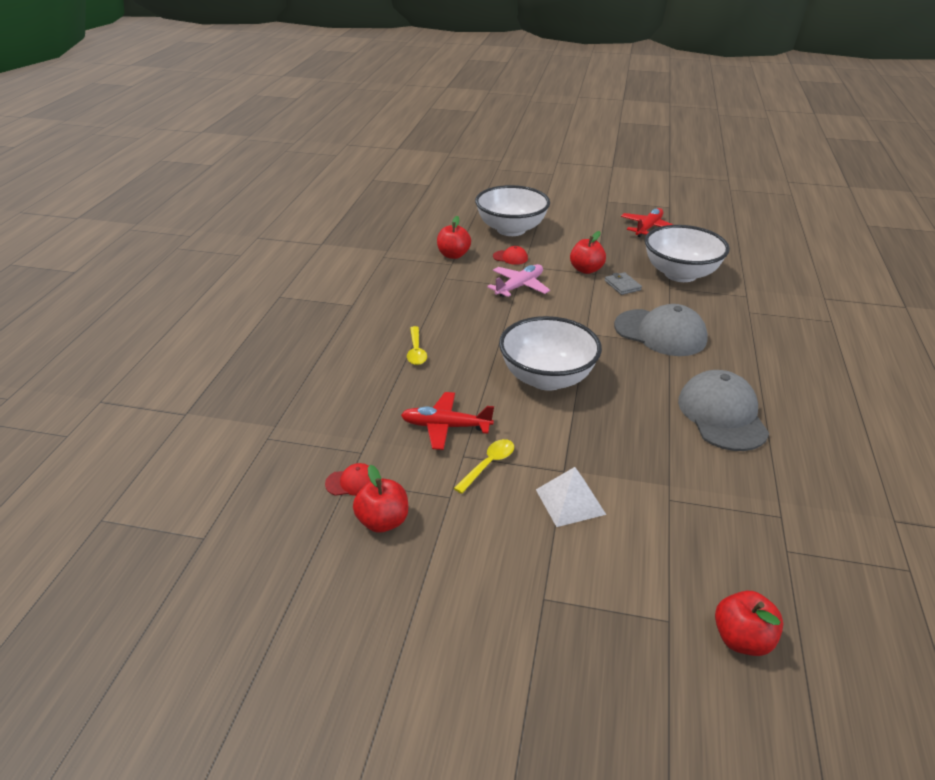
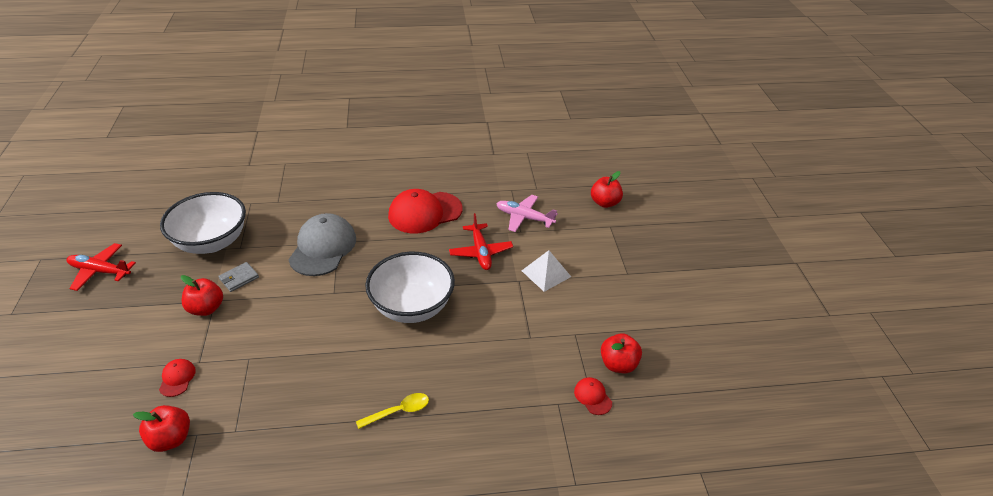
camera: 110 degrees left, 5 degrees up
(445, 426) = (501, 357): red plane -> red plane (480, 252)
(488, 465) = (532, 321): yellow spoon -> none
(511, 229) = (93, 394): white bowl -> none
(519, 286) = (250, 356): pink plane -> pink plane (524, 218)
(722, 415) = (425, 212): grey cap -> red cap

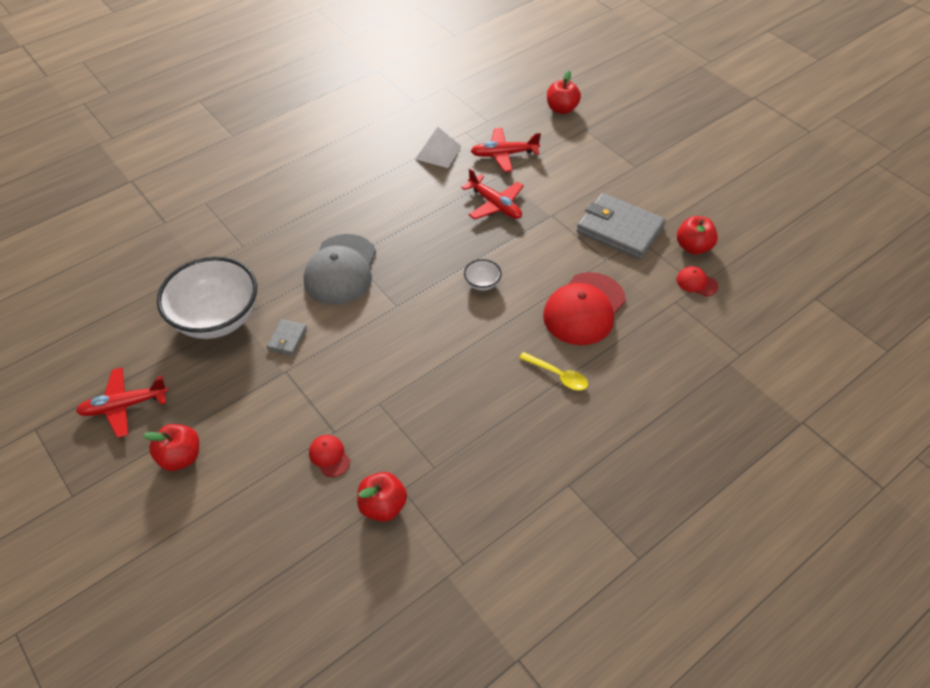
camera: 30 degrees left, 10 degrees up
(206, 308) = (285, 382): red apple -> red apple (180, 457)
(323, 248) = (341, 270): grey cap -> grey cap turned 150 degrees counterclockwise
(398, 411) = (557, 375): yellow spoon -> yellow spoon turned 90 degrees clockwise
(412, 307) = (482, 283): white bowl -> white bowl, size x0.41
(425, 212) = (406, 190): red cap -> red cap (584, 309)
(524, 218) = (503, 154): pink plane -> red plane
(546, 273) = (569, 198): white pyramid -> white pyramid (438, 152)
(565, 318) = (619, 229): none -> grey wallet

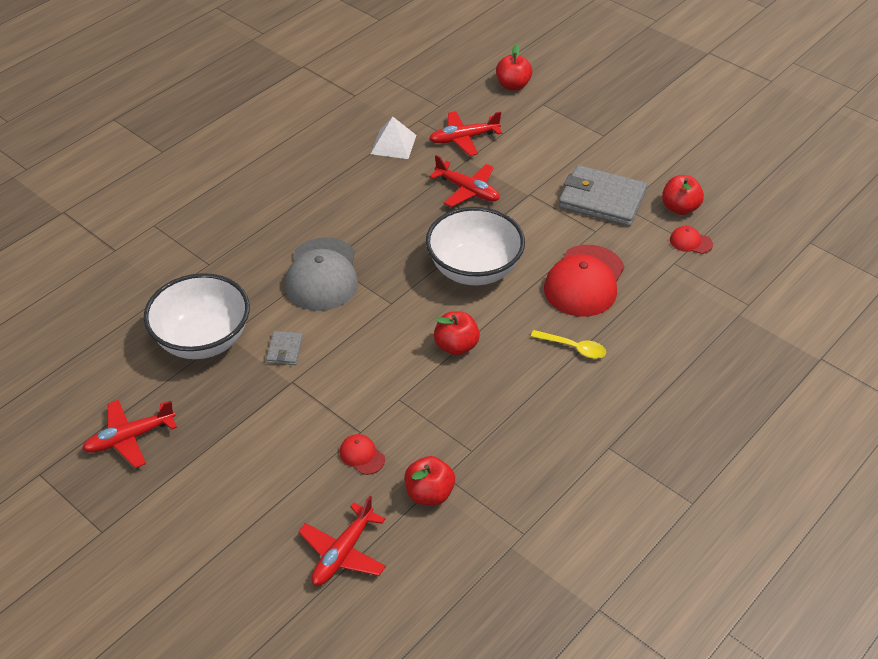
camera: 10 degrees left, 5 degrees down
(180, 457) = (206, 478): red apple -> red apple (456, 346)
(285, 555) = (343, 553): none -> red plane
(482, 283) = (474, 269): white bowl -> white bowl, size x2.47

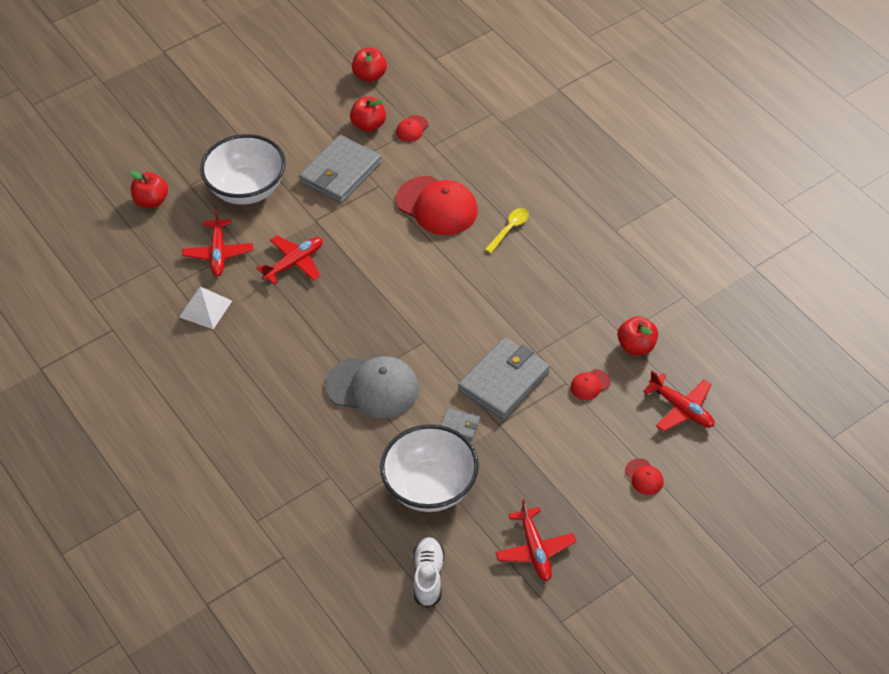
camera: 75 degrees left, 5 degrees up
(94, 356) = (428, 577): none -> white shoe
(236, 526) = (644, 477): none -> red cap
(351, 377) = (504, 381): none -> grey wallet
(456, 346) = (487, 304): red apple -> red apple (370, 76)
(474, 269) = (400, 276): white bowl -> white bowl (247, 189)

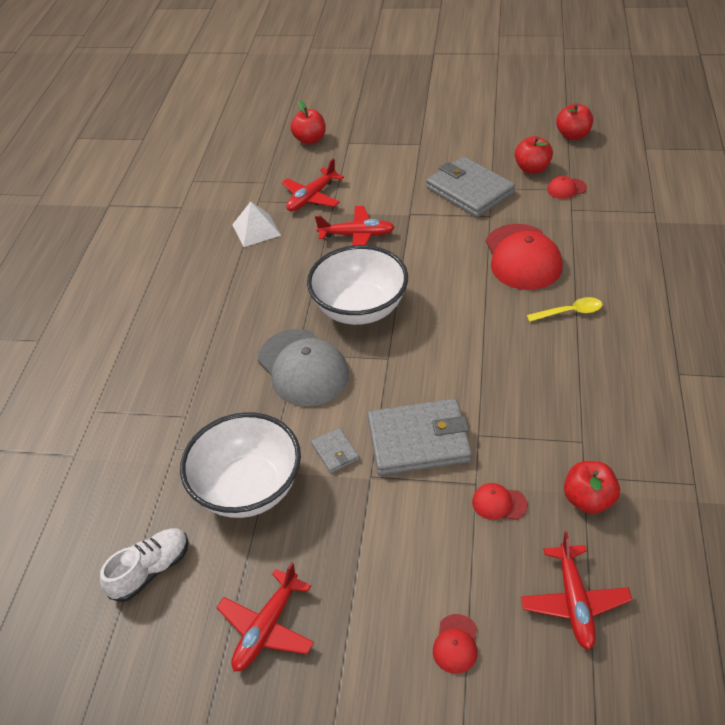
camera: 45 degrees right, 5 degrees down
(247, 189) = (385, 166): white bowl -> white bowl (360, 309)
(340, 172) = (469, 190): grey wallet -> grey wallet turned 60 degrees clockwise

